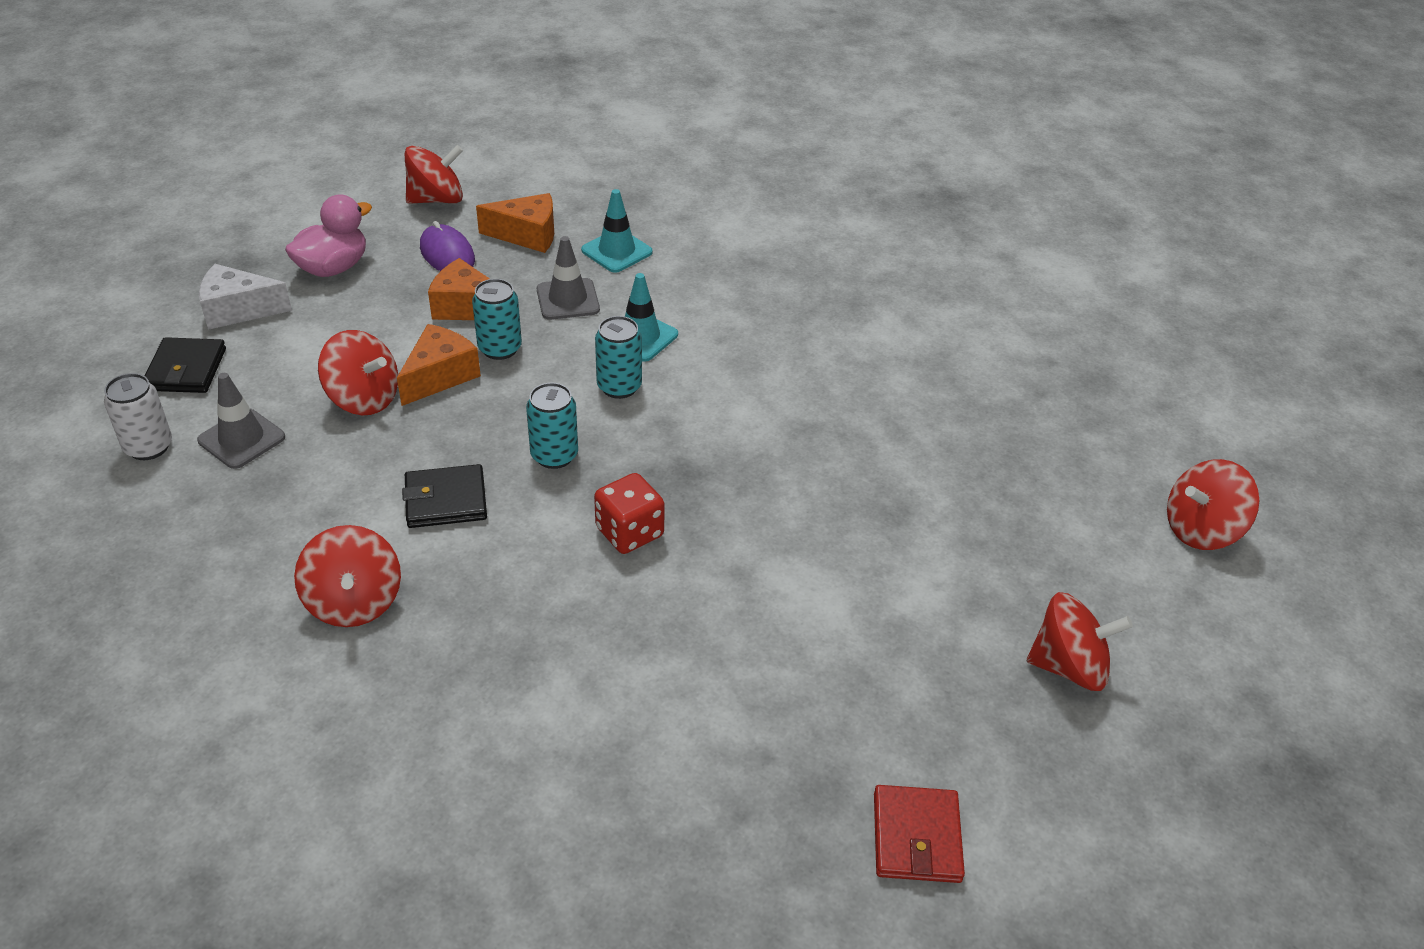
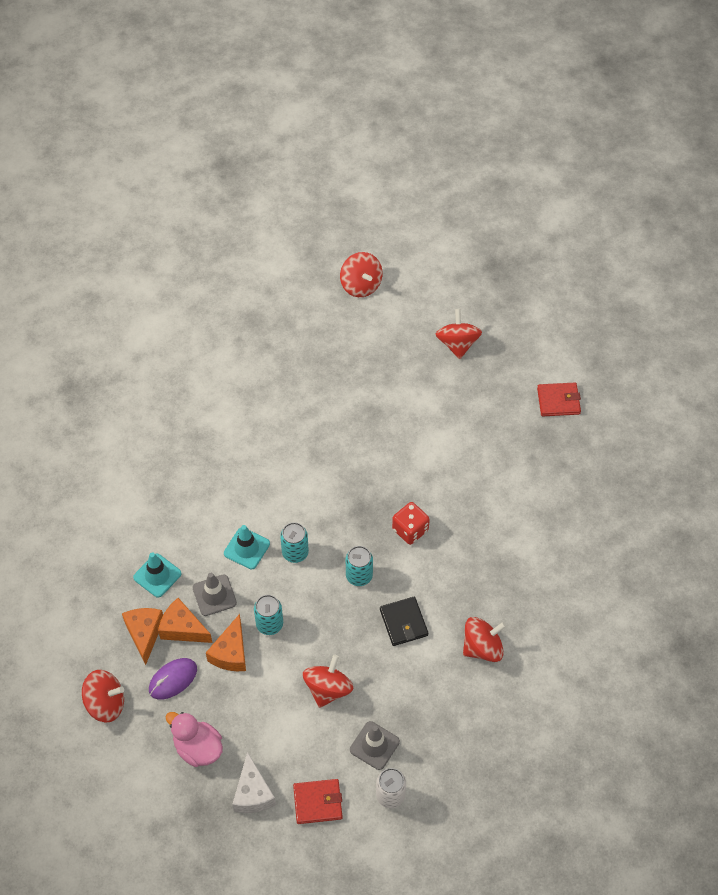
camera: 95 degrees left, 15 degrees up
(186, 369) = (318, 802): black wallet -> red wallet
(436, 199) = (105, 703): red spinning top -> red spinning top turned 120 degrees clockwise
(440, 376) = (300, 652): orange cheese -> orange cheese (183, 628)

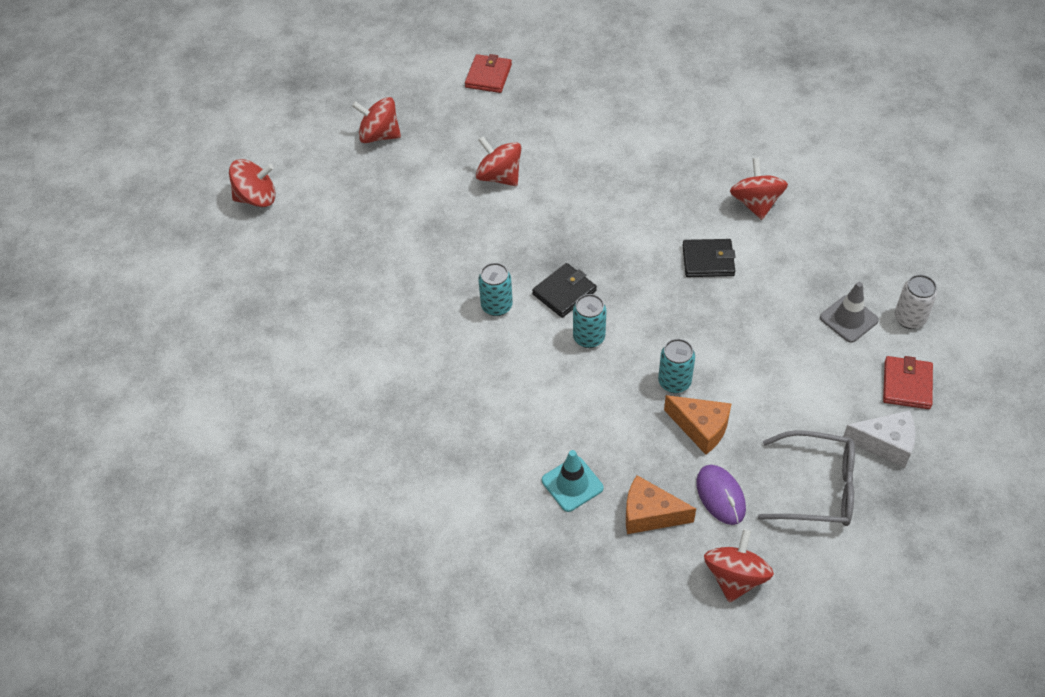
camera: 70 degrees left, 5 degrees down
(183, 628) = (654, 471): orange cheese -> none
(198, 748) = (817, 487): pink duck -> grey glasses
(214, 595) = (619, 429): grey traffic cone -> none
(246, 548) = (567, 383): turquoise traffic cone -> none
(328, 689) = (771, 345): red spinning top -> red spinning top (499, 176)
(335, 523) = (564, 292): none -> black wallet
(359, 576) = (638, 286): turquoise can -> turquoise can (496, 306)
(410, 530) = (596, 229): red dice -> none

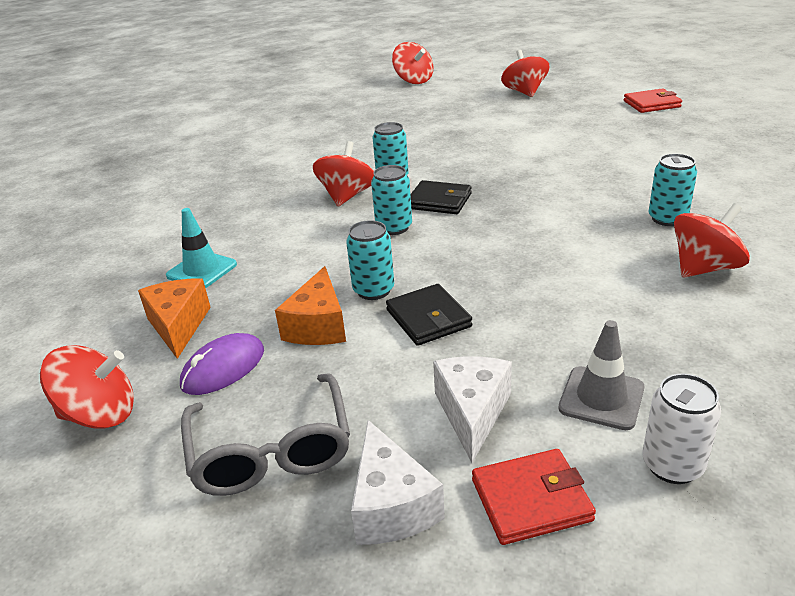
camera: 65 degrees right, 20 degrees down
(499, 176) = (543, 139): red spinning top -> red spinning top (347, 196)
(686, 183) = (667, 219): none -> turquoise can
(708, 260) = (573, 262): black wallet -> black wallet (428, 318)
(832, 381) = (472, 413): none -> white cheese

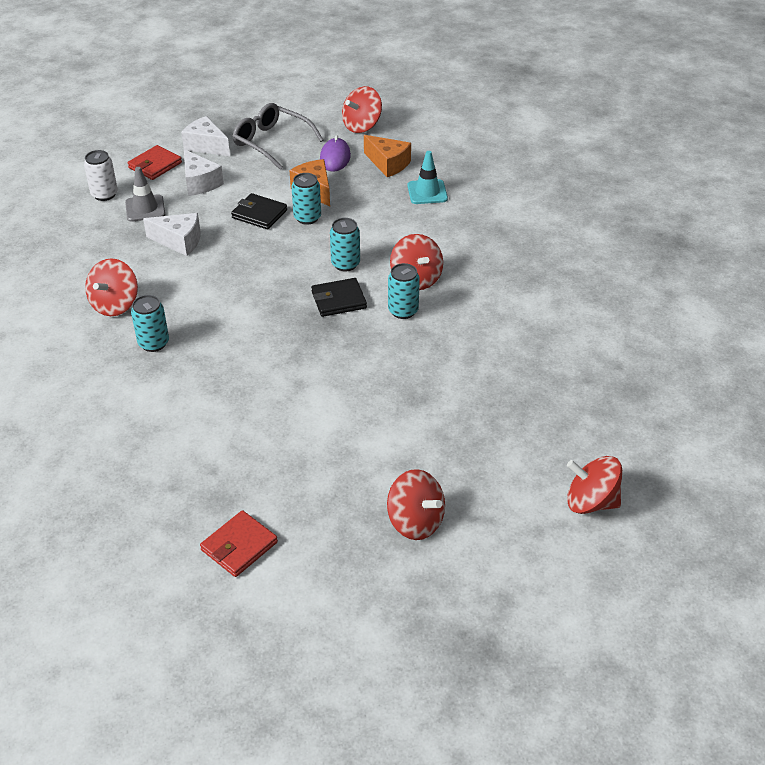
camera: 140 degrees right, 10 degrees up
(573, 319) = (179, 241): none -> white cheese

